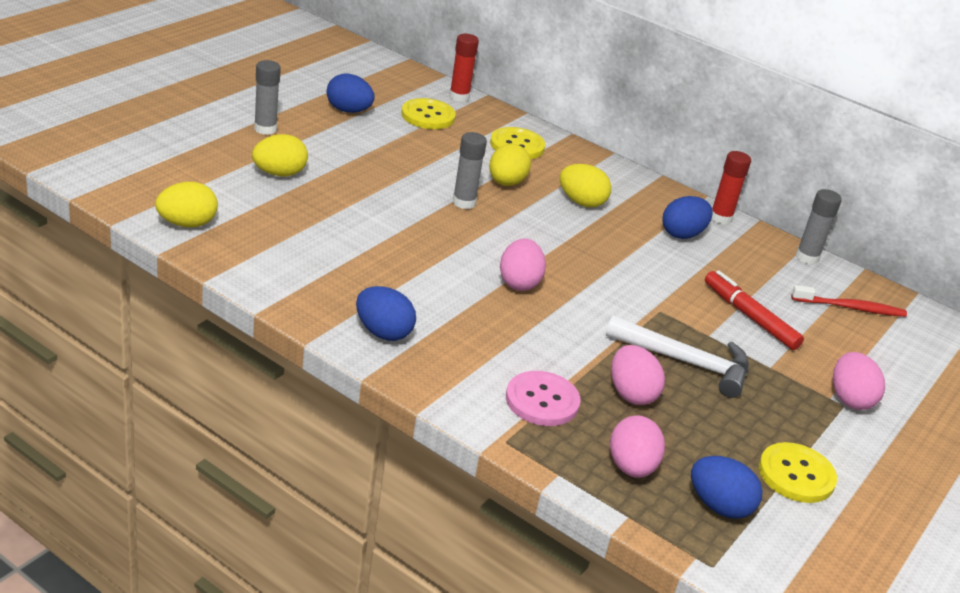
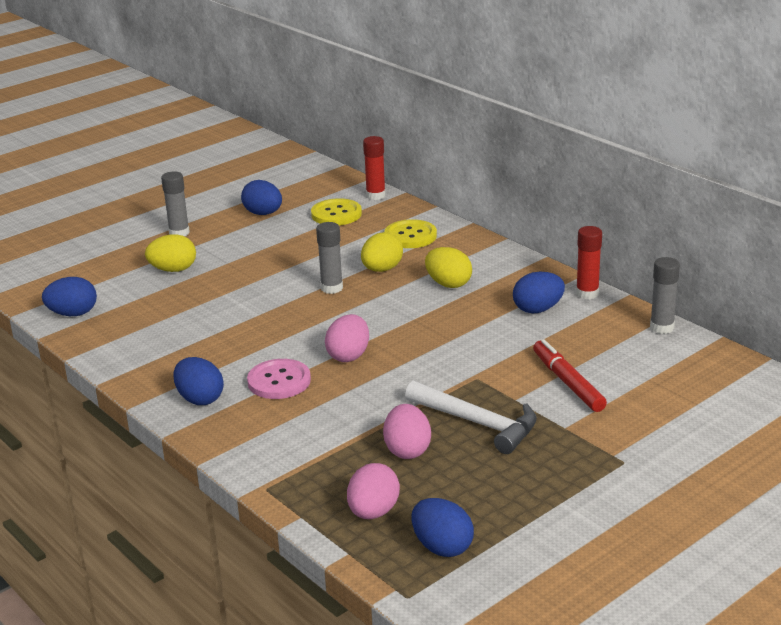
camera: 20 degrees right, 5 degrees down
(187, 224) = (73, 314): yellow egg -> blue egg
(542, 401) = (317, 455): pink button -> pink button (279, 381)
(796, 475) = (537, 522): yellow button -> none
(850, 308) = (684, 373): red toothbrush -> none
(850, 399) = (634, 456): pink egg -> none

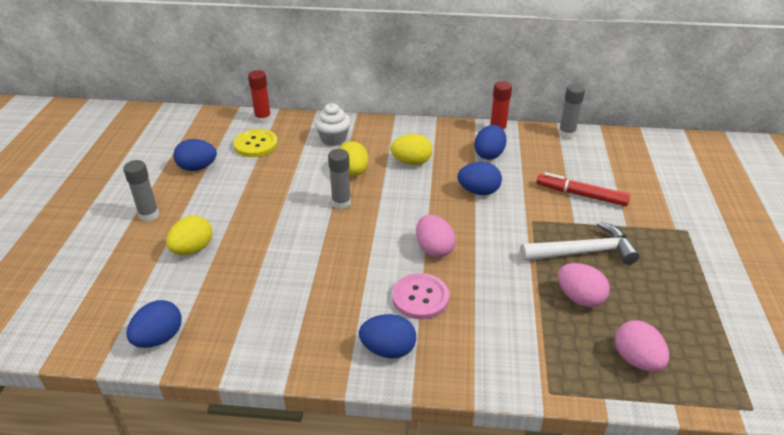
camera: 45 degrees left, 10 degrees up
(410, 236) = (333, 139): yellow button -> white cupcake
(442, 547) = (708, 356): blue egg -> blue egg (478, 191)

